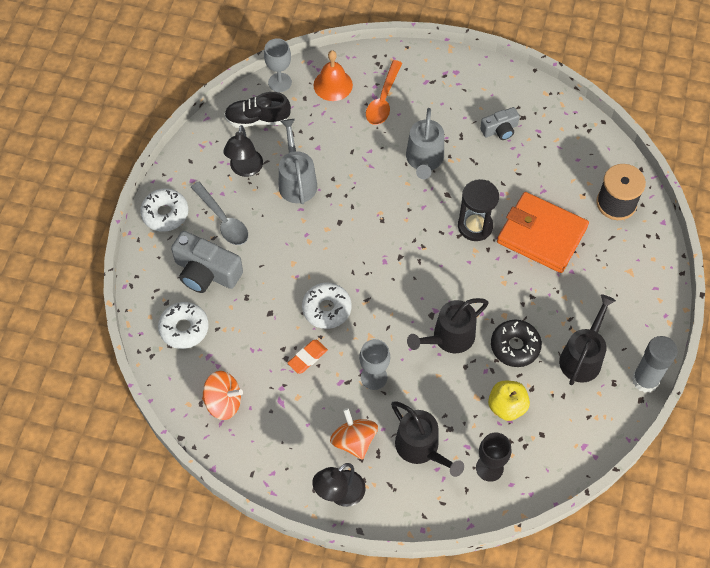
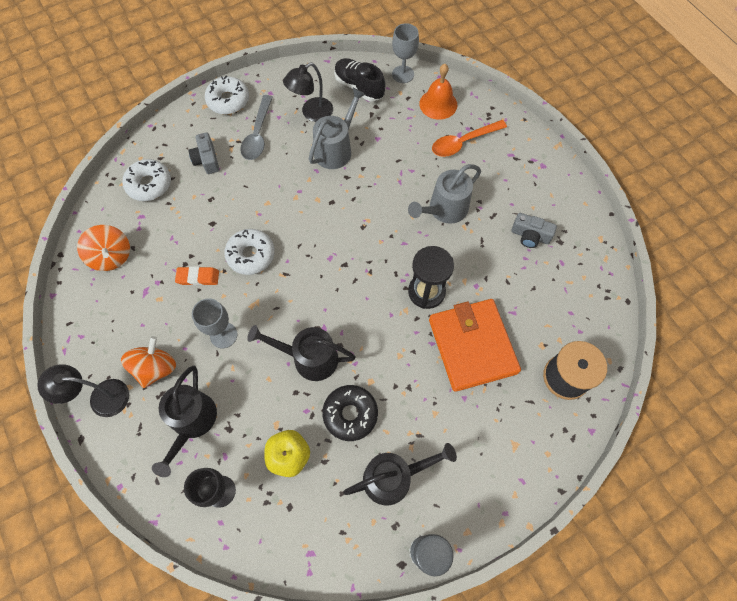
camera: 45 degrees right, 5 degrees up
(206, 272) = (207, 159): grey camera -> grey camera, size x0.58

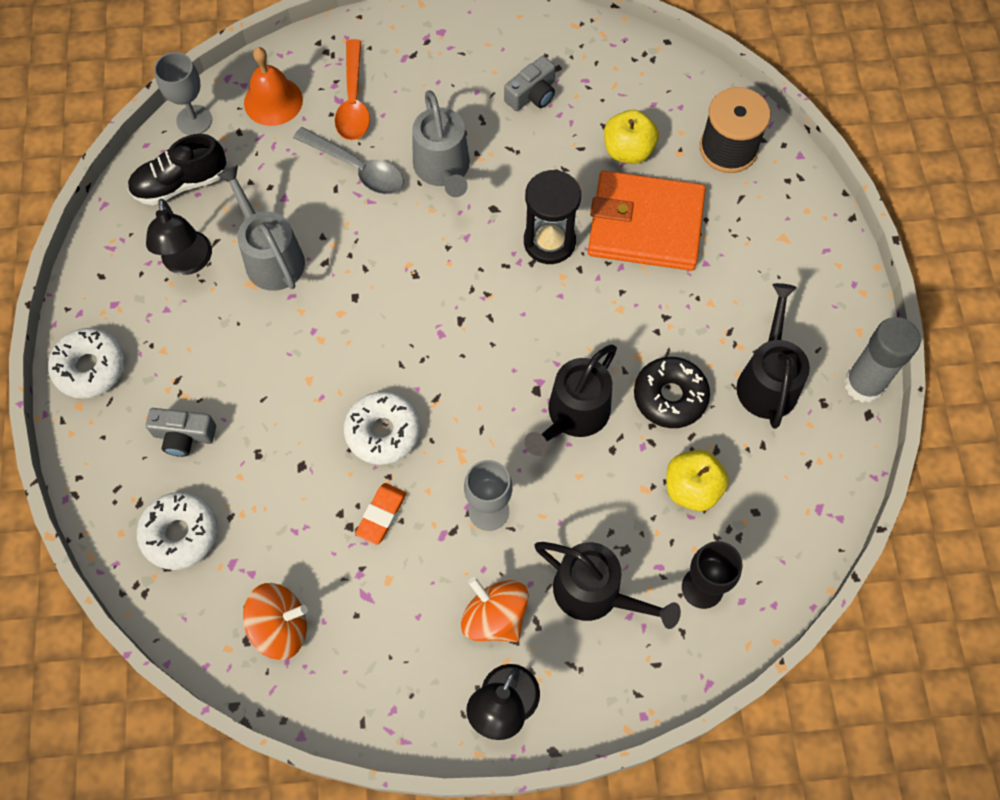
camera: 65 degrees left, 0 degrees up
(258, 135) = (181, 349): grey spoon -> grey spoon (357, 168)
(523, 311) = (628, 151): none -> yellow apple

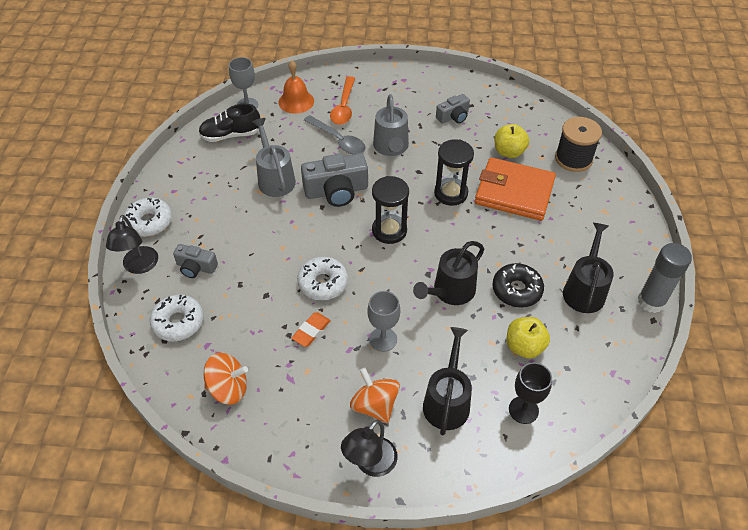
camera: 10 degrees right, 15 degrees down
(188, 263) = (224, 175): black lamp -> black lamp (139, 266)
(372, 265) = (336, 191): none -> grey camera
(466, 324) = (389, 230): none -> black hourglass
(595, 593) = (447, 401): black watering can -> black watering can turned 120 degrees counterclockwise

